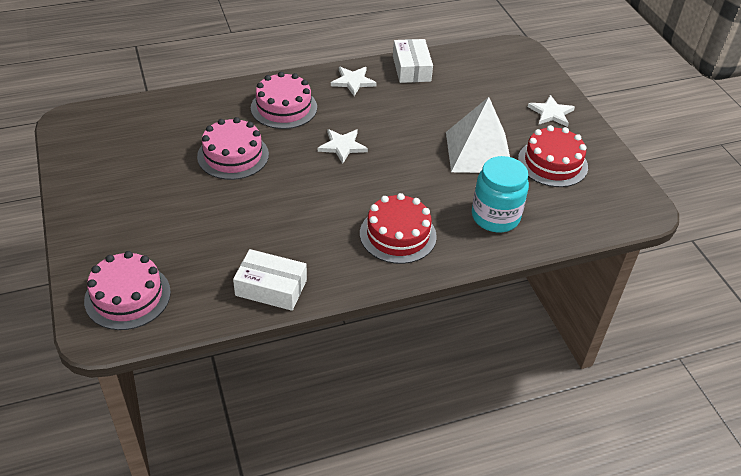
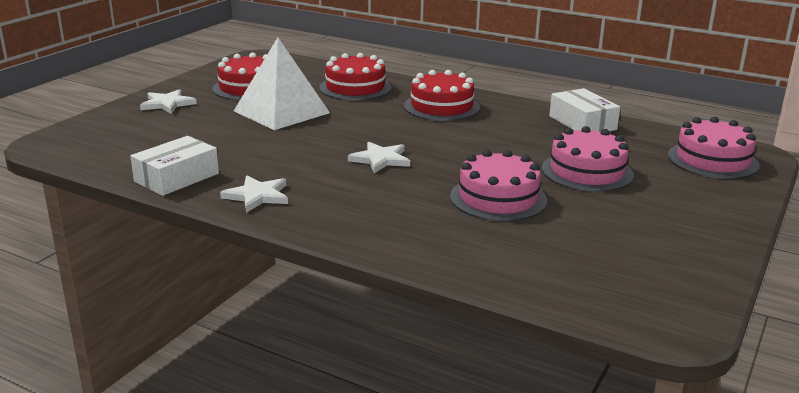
camera: 130 degrees left, 20 degrees down
(284, 107) = (375, 210): pink cake -> pink cake (587, 172)
(495, 217) = (355, 88): turquoise jar -> red cake

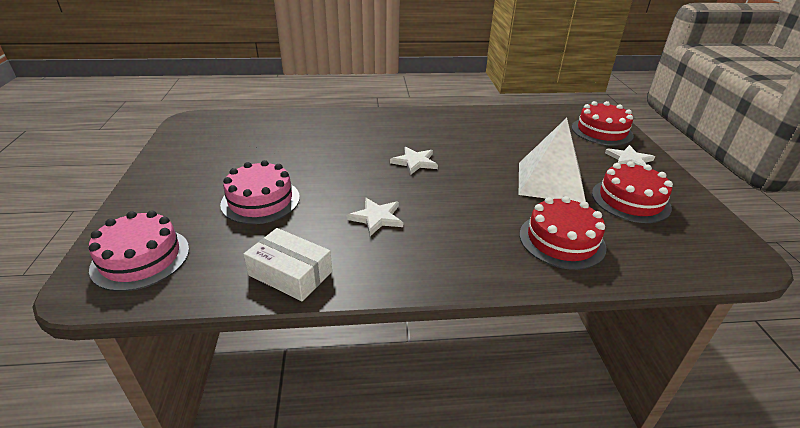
camera: 145 degrees right, 10 degrees up
(176, 177) = (496, 116): white box -> none
(257, 196) = (440, 119): white star -> white star (376, 218)
(441, 107) = (447, 242): red cake -> red cake (601, 131)
(498, 198) = (311, 157): pink cake -> none

